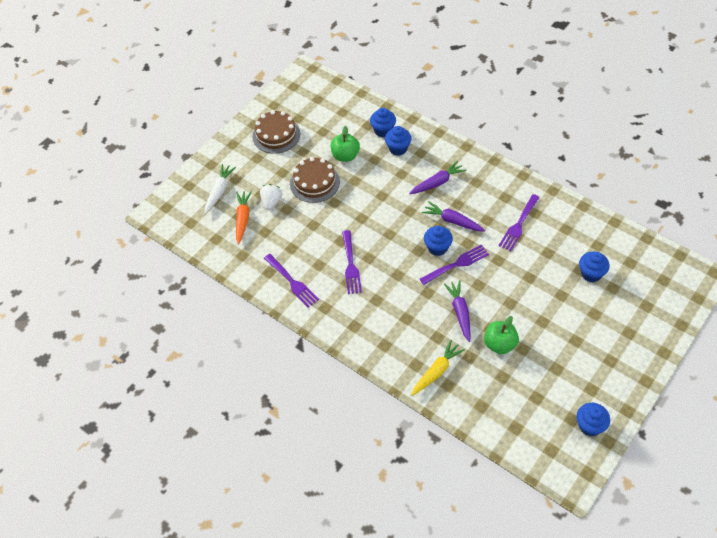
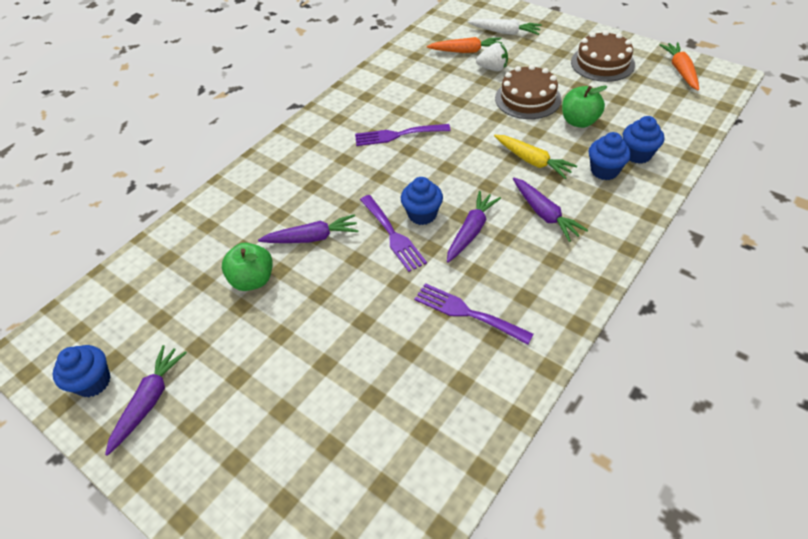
camera: 90 degrees right, 5 degrees down
(292, 282) = (376, 92): purple fork -> none
(293, 94) = (680, 71): none -> orange carrot
(436, 371) = (229, 214): yellow carrot -> yellow carrot (532, 161)
(591, 274) = (362, 413): blue cupcake -> none
(598, 387) = (150, 401): none -> purple carrot

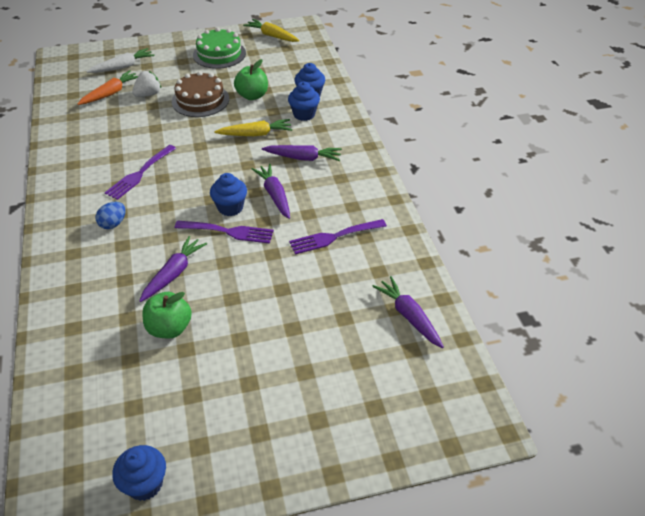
camera: 55 degrees left, 5 degrees down
(150, 401) = (209, 450): purple carrot -> purple carrot (409, 316)
(329, 164) = (113, 224): none -> blue egg
(602, 63) = (219, 54): brown cake -> green cake
(680, 71) = (272, 36): orange carrot -> yellow carrot

